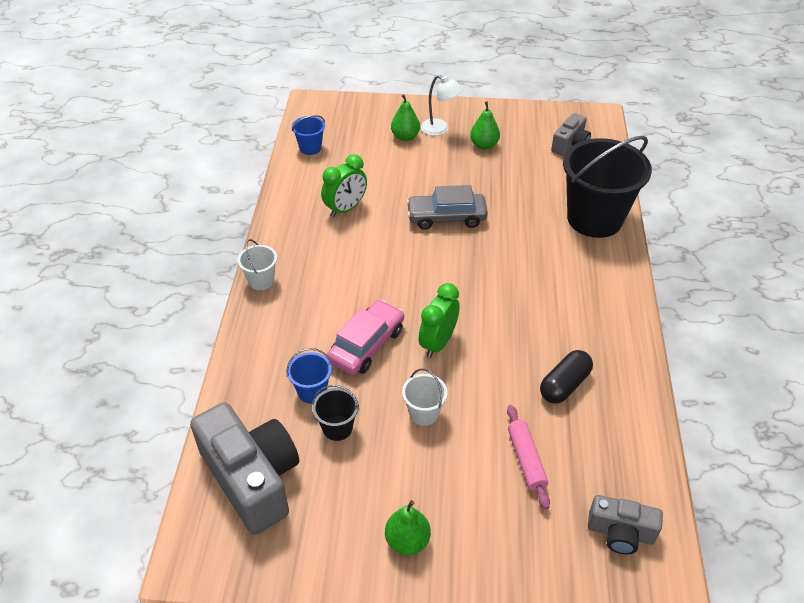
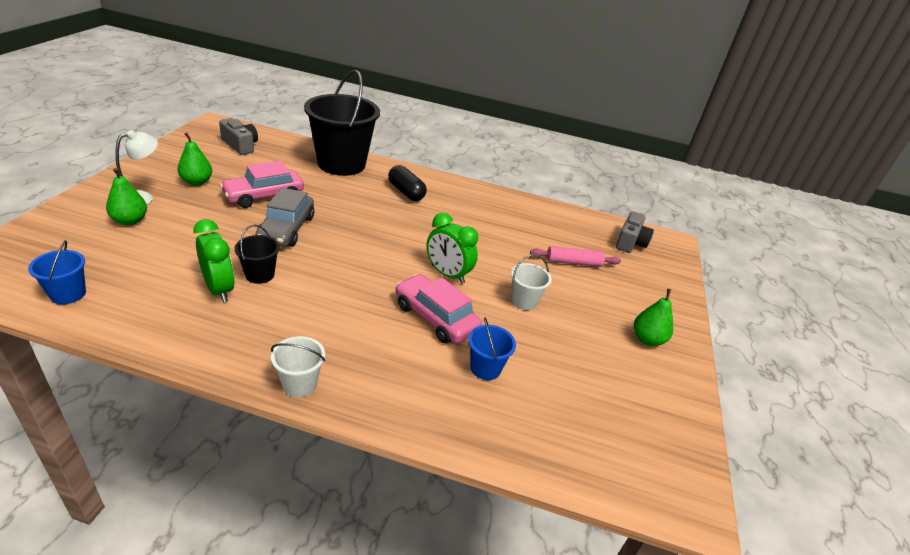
camera: 85 degrees left, 10 degrees down
(252, 478) = (589, 434): grey camera -> none
(337, 428) = (533, 358): black bucket -> black bucket (260, 274)
(490, 188) = (264, 196): none -> pink car
(564, 385) = (508, 227): black capsule -> black capsule (406, 192)

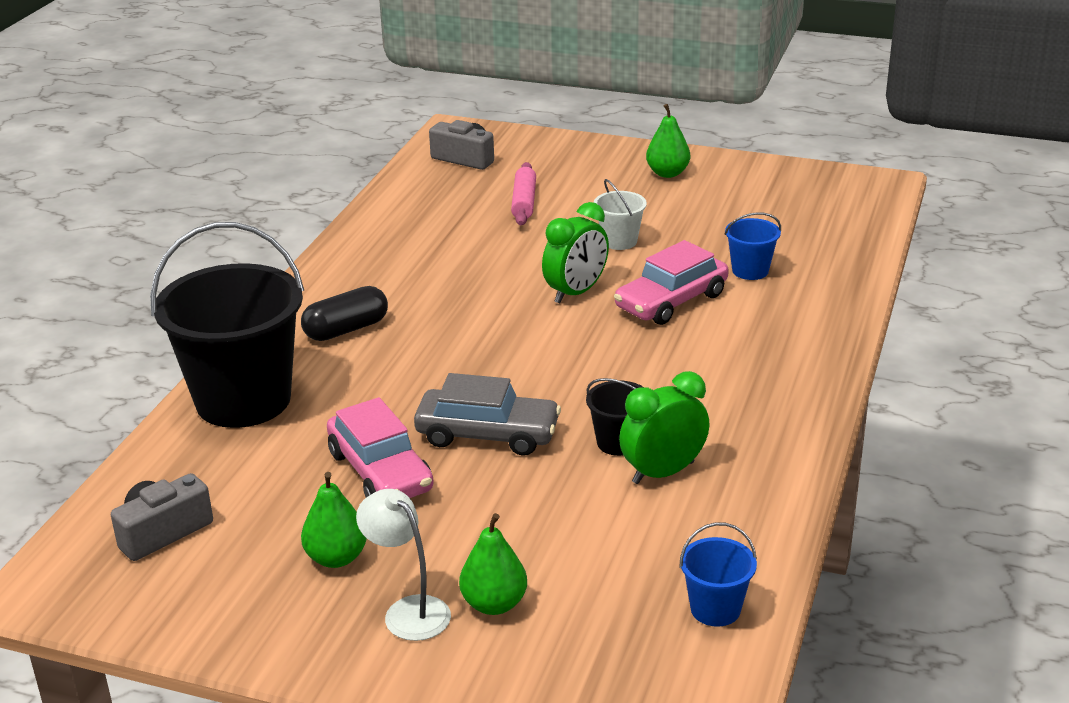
camera: 80 degrees left, 5 degrees down
(299, 383) = (819, 386): white bucket -> none

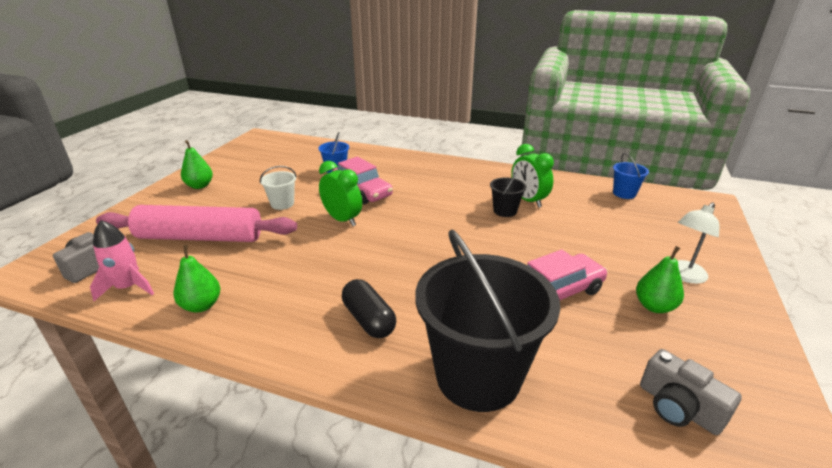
camera: 90 degrees left, 0 degrees up
(422, 186) = (128, 287): none -> pink rocket
(487, 434) = (505, 251): grey car -> none
(494, 604) = (658, 248): green pear -> green pear (201, 305)
(524, 202) = (200, 237): pink rolling pin -> pink rolling pin, size x2.02

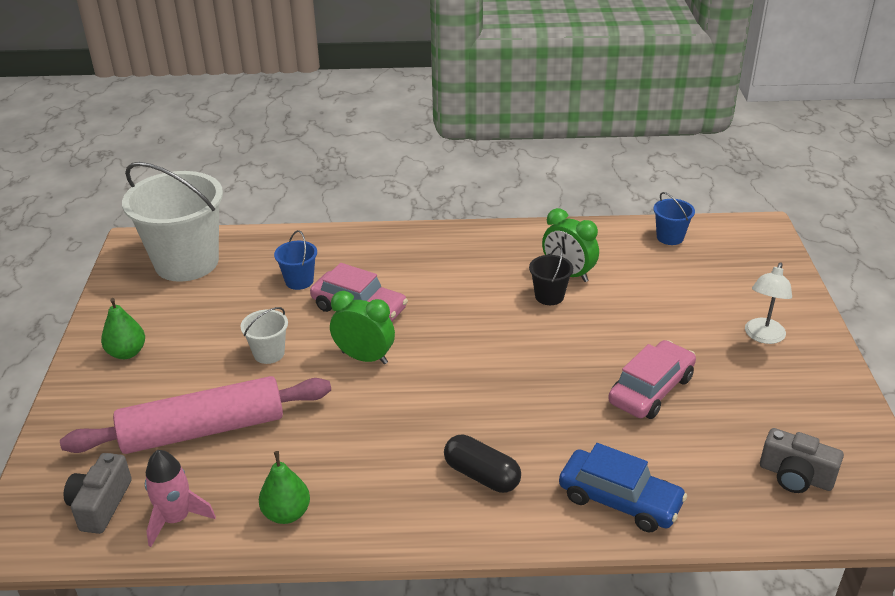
camera: 20 degrees left, 5 degrees up
(278, 149) = (186, 262): none -> white bucket
(478, 376) = (619, 500): black bucket -> blue car
(654, 306) = (747, 380): green pear -> none

